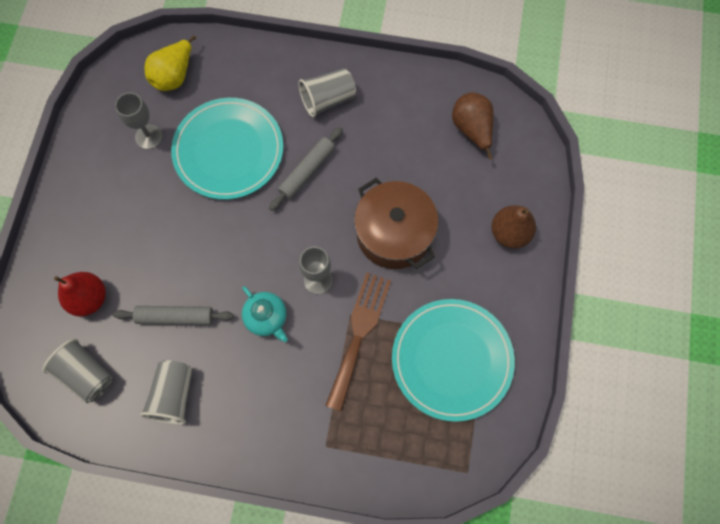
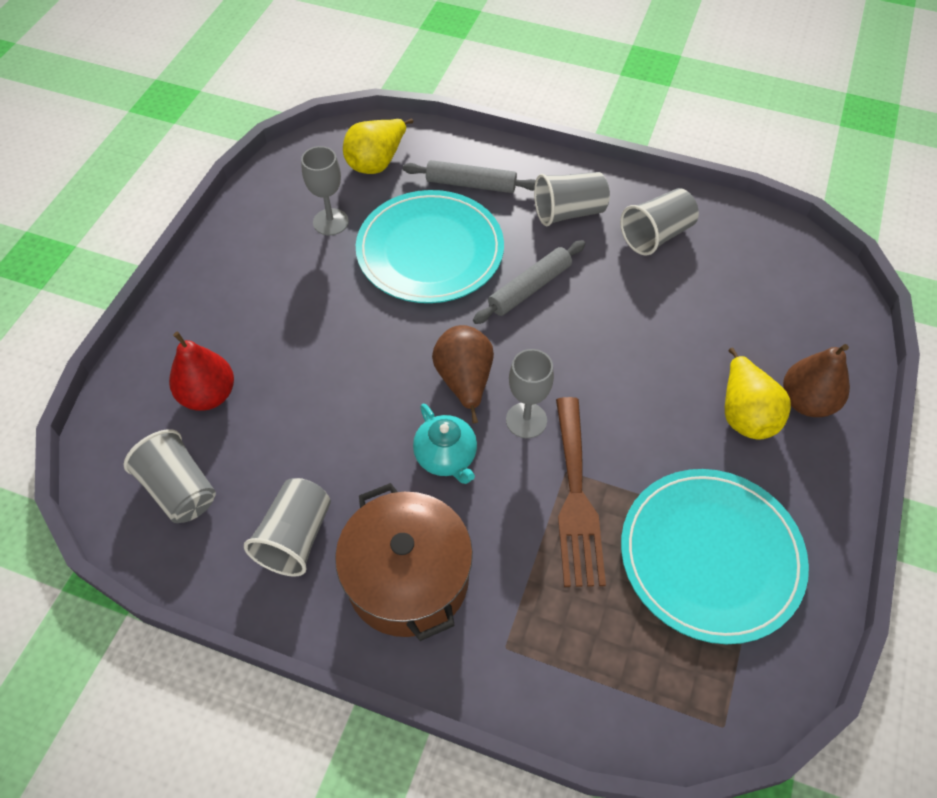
camera: 10 degrees right, 15 degrees down
(175, 317) = (319, 436): grey rolling pin -> grey rolling pin (471, 184)
(359, 333) = (576, 498): brown fork -> brown fork turned 150 degrees clockwise
(394, 234) = (640, 378): brown pot -> brown pot (407, 578)
(395, 110) = (656, 235): none -> grey cup
(468, 250) = (745, 414): none -> yellow pear
(472, 129) = (760, 270): brown pear -> brown pear (464, 381)

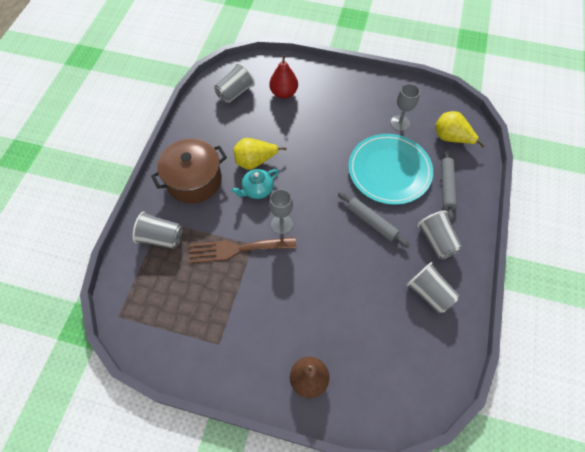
camera: 85 degrees right, 5 degrees up
(295, 537) = (213, 136): grey cup -> grey cup (161, 238)
(464, 381) = (303, 194): brown pear -> none
(711, 556) = (205, 315): turquoise plate -> none
(745, 414) = (296, 340): yellow pear -> yellow pear (255, 161)

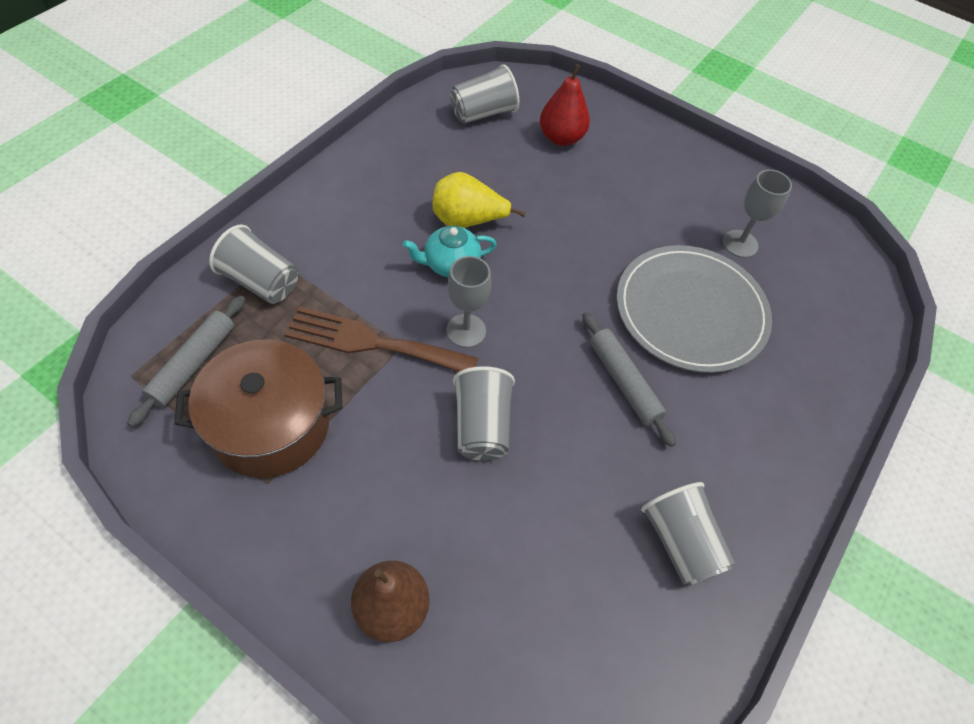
camera: 15 degrees right, 5 degrees down
(194, 180) = (356, 216): brown pot -> brown pot (270, 425)
(389, 170) = (690, 311): turquoise plate -> grey plate
(436, 241) = (730, 457): grey cup -> grey cup (481, 426)
(446, 186) = (785, 372): grey rolling pin -> grey rolling pin (193, 364)
(451, 138) = (824, 297): yellow pear -> none

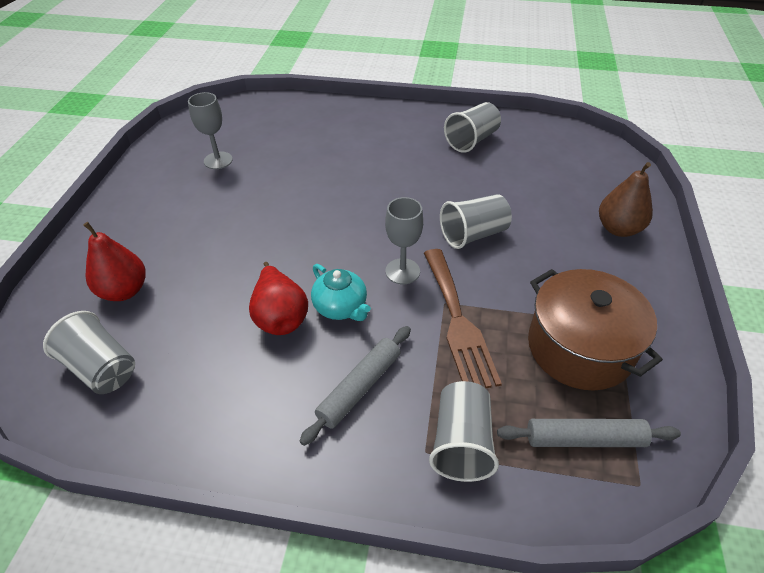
camera: 110 degrees left, 10 degrees down
(467, 221) = (280, 316): yellow pear -> red pear
(623, 382) = (384, 183): grey rolling pin -> grey rolling pin (360, 388)
(690, 311) = (301, 169): grey plate -> none

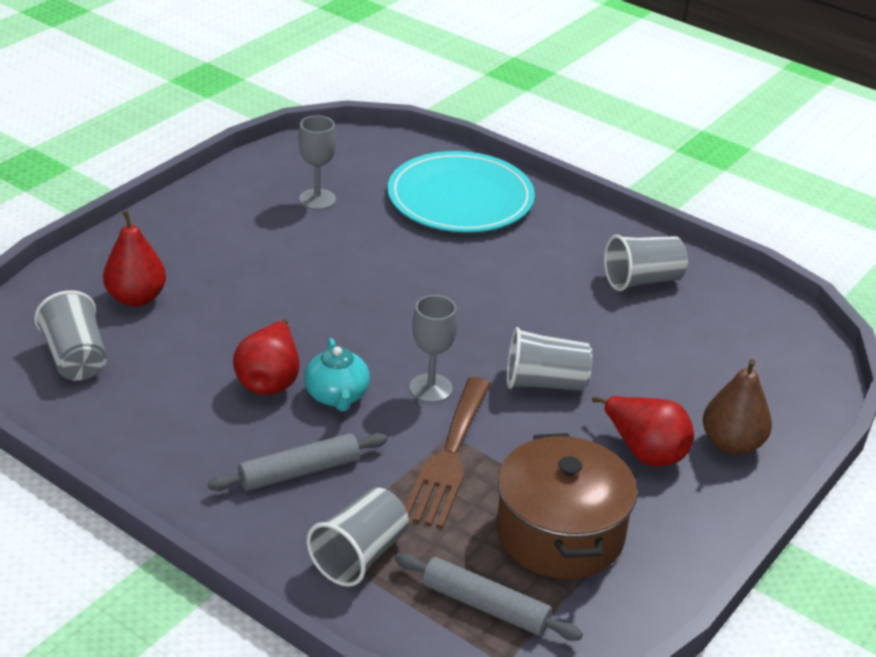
camera: 25 degrees right, 10 degrees down
(316, 126) = (460, 198): none -> turquoise plate
(575, 257) = (645, 451): none -> red pear

